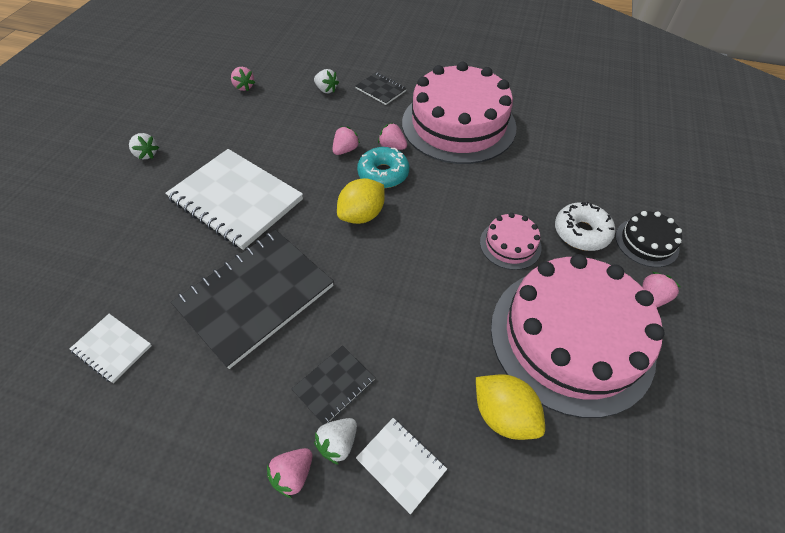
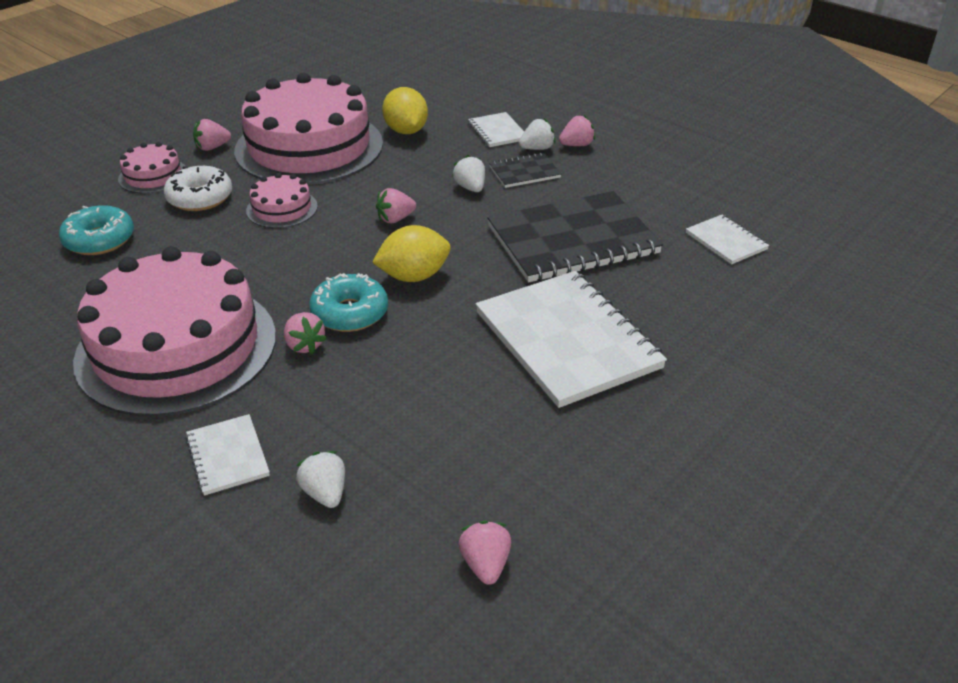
camera: 155 degrees left, 15 degrees down
(147, 154) = (702, 457): white strawberry -> white strawberry (470, 188)
(345, 150) = (375, 362): pink strawberry -> pink strawberry (395, 219)
(380, 90) = (227, 456): black notebook -> white notebook
(593, 171) = (99, 240): none -> turquoise donut
(646, 242) = (153, 176): black cake -> pink cake

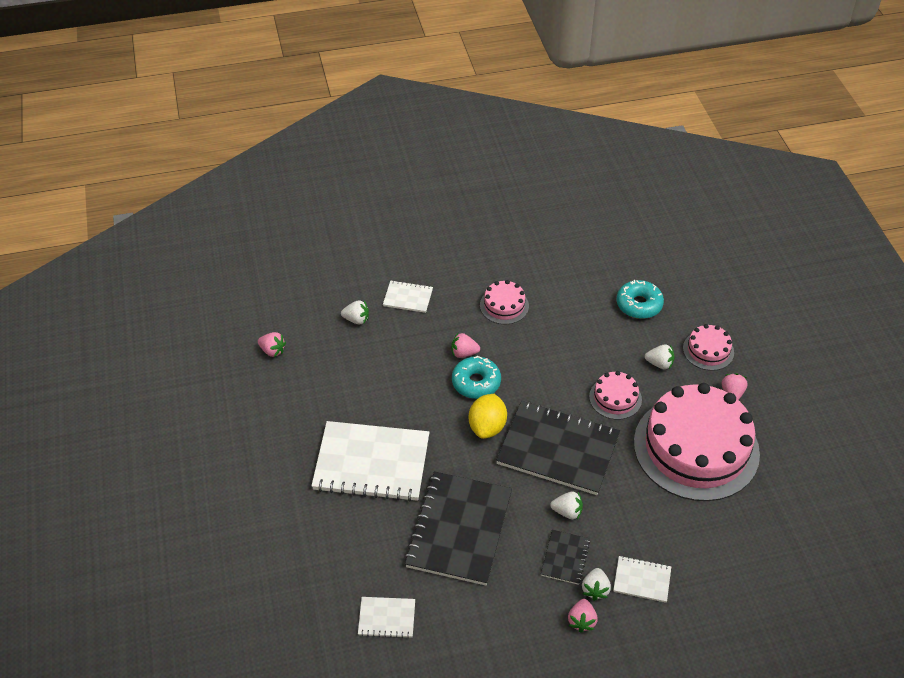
camera: 125 degrees right, 10 degrees up
(176, 347) = (504, 305): pink cake -> pink cake, size x0.44
(200, 198) = (659, 363): white donut -> white strawberry
(395, 219) = (558, 449): pink strawberry -> black notebook
(406, 131) = (683, 519): yellow lemon -> none

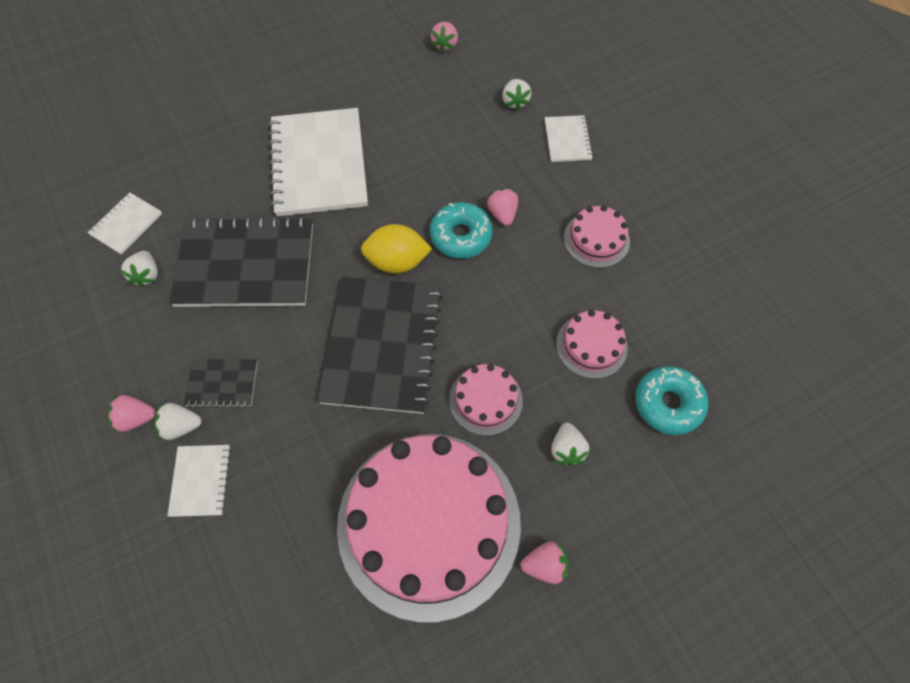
camera: 75 degrees right, 15 degrees up
(387, 618) = (126, 224): white notebook -> white notebook turned 45 degrees clockwise
(567, 512) = (290, 373): white strawberry -> white strawberry (147, 275)
(708, 350) = (617, 517): pink cake -> pink cake (591, 345)

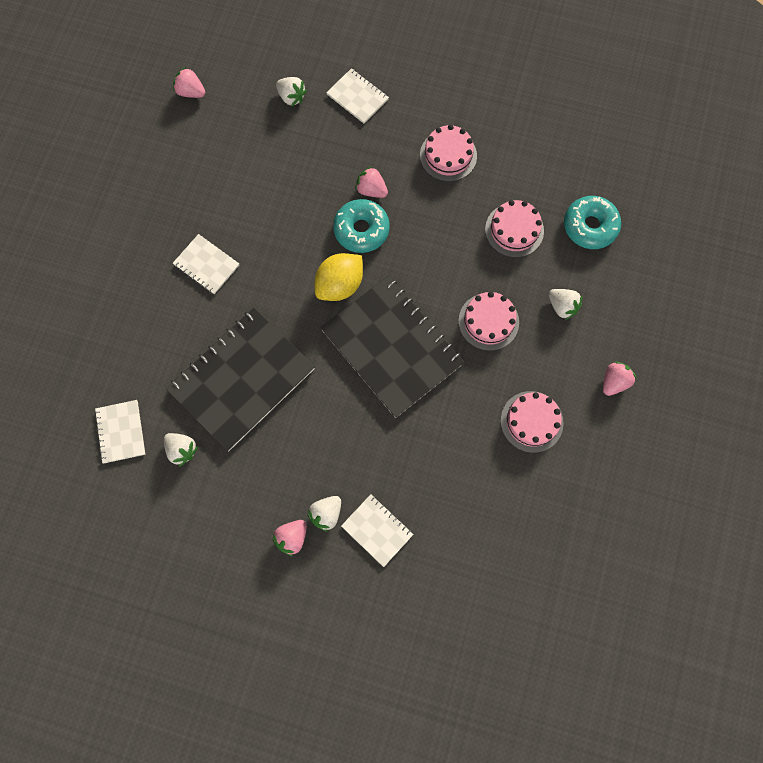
camera: 45 degrees left, 10 degrees up
(222, 383) = (320, 465): black notebook -> none
(319, 164) = (206, 265): white notebook -> white notebook, size x0.47
(429, 523) = (531, 421): pink cake -> pink cake, size x0.44
(445, 45) = (191, 92): pink strawberry -> pink strawberry turned 150 degrees clockwise

